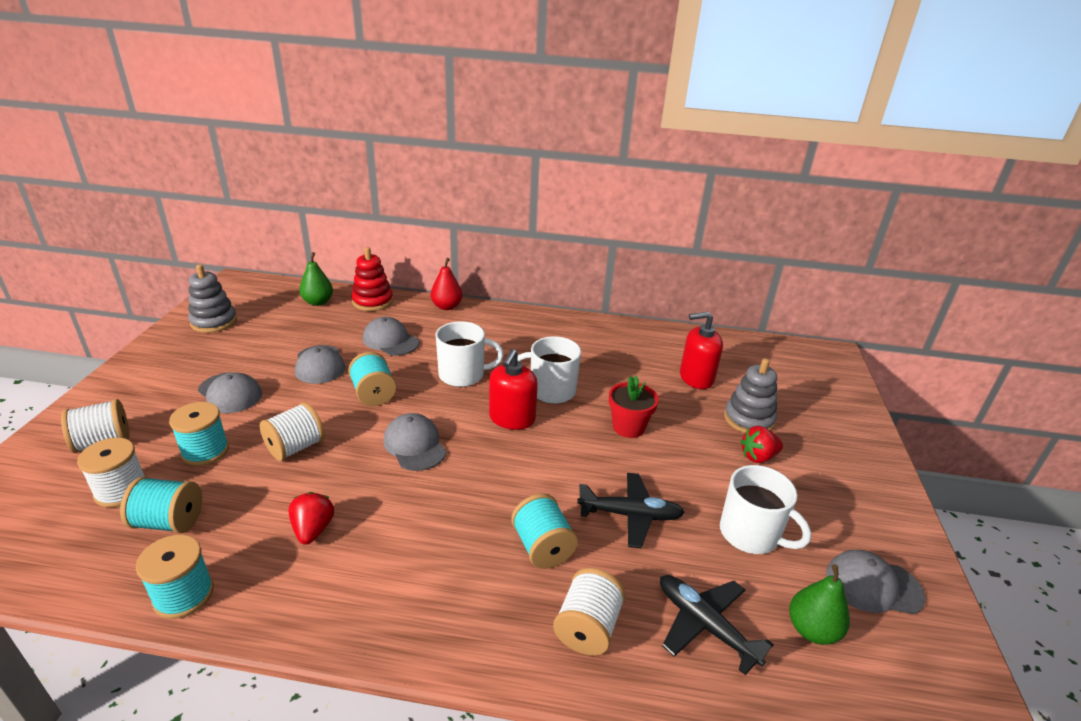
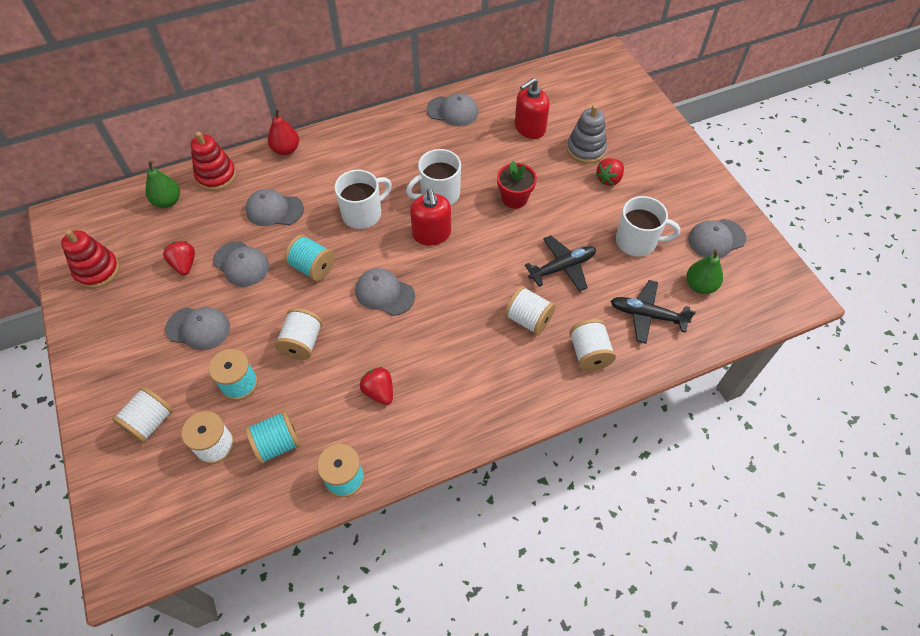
camera: 30 degrees left, 25 degrees up
(214, 322) = (97, 270): grey stacking toy -> red stacking toy
(277, 345) = (184, 265): none -> red strawberry
(542, 547) = (528, 319): turquoise spool -> white spool
(625, 336) = (452, 111): none -> grey cap

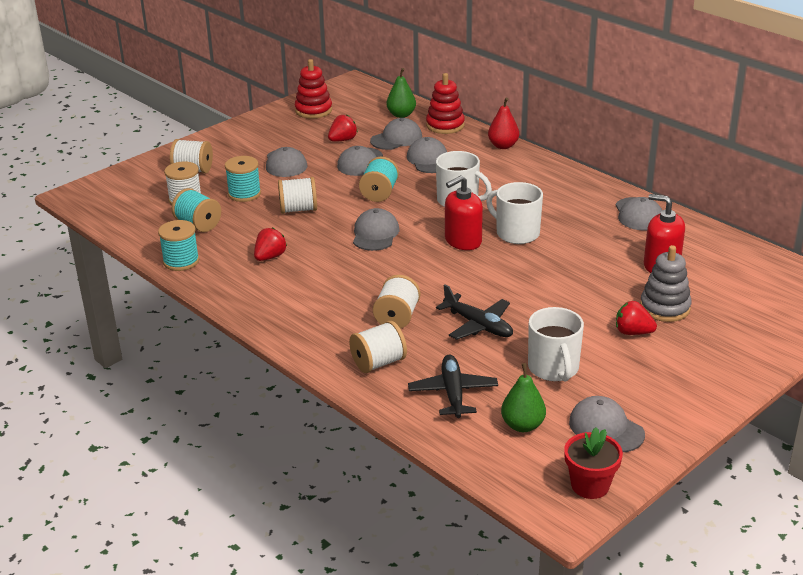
camera: 70 degrees right, 25 degrees down
(215, 221) = (396, 139): none -> grey cap
(514, 198) = (548, 277): red flower pot -> red flower pot (590, 485)

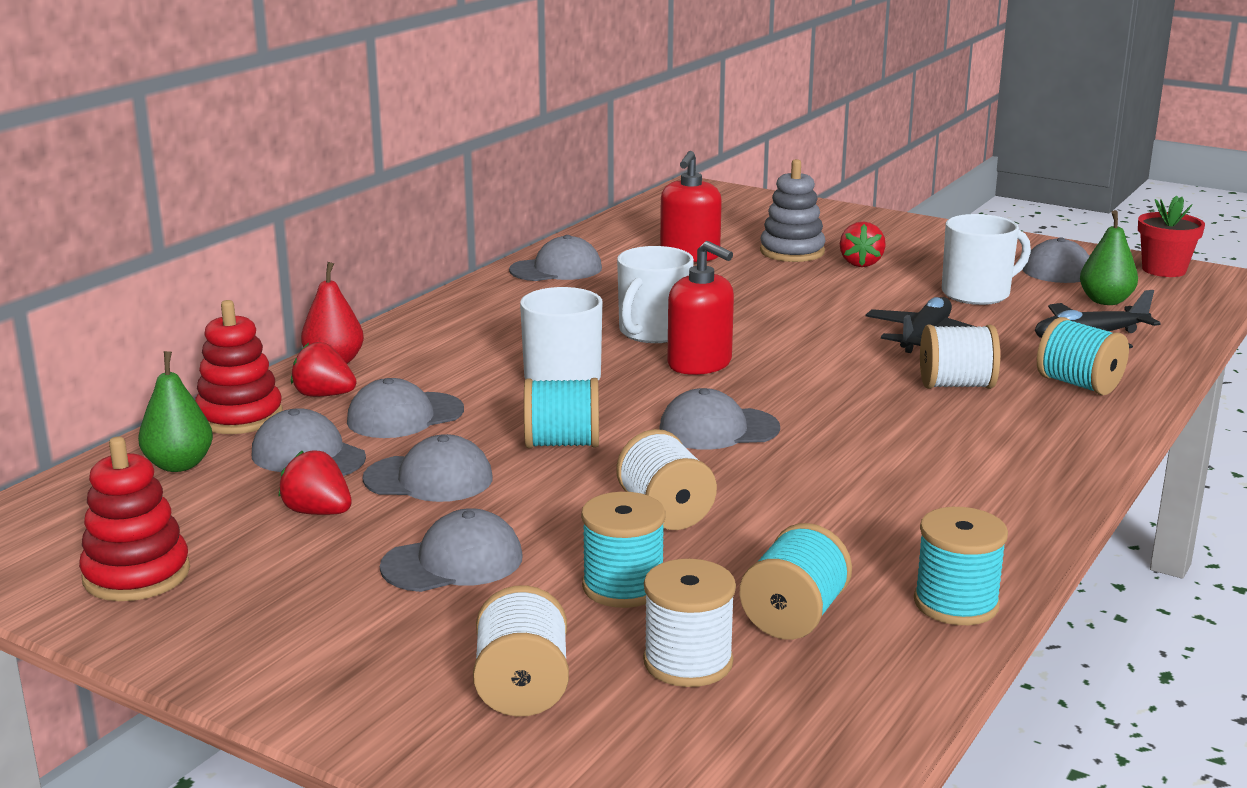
camera: 105 degrees left, 10 degrees down
(270, 257) = (865, 510): red strawberry -> red strawberry (324, 395)
(378, 363) = (1078, 384): white spool -> turquoise spool

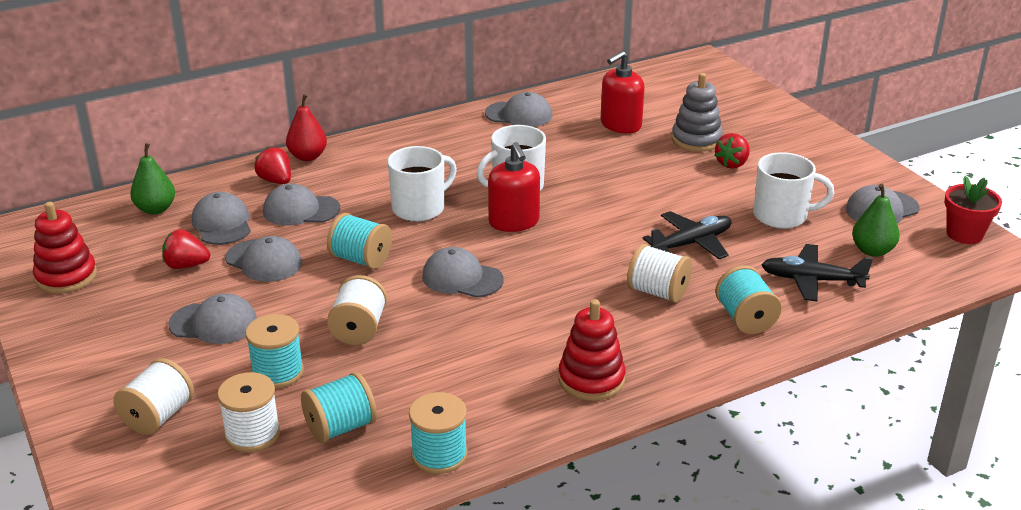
camera: 30 degrees right, 10 degrees up
(240, 417) = (218, 183): red stacking toy -> red stacking toy (591, 379)
(318, 512) = (186, 265): red strawberry -> red strawberry turned 60 degrees counterclockwise

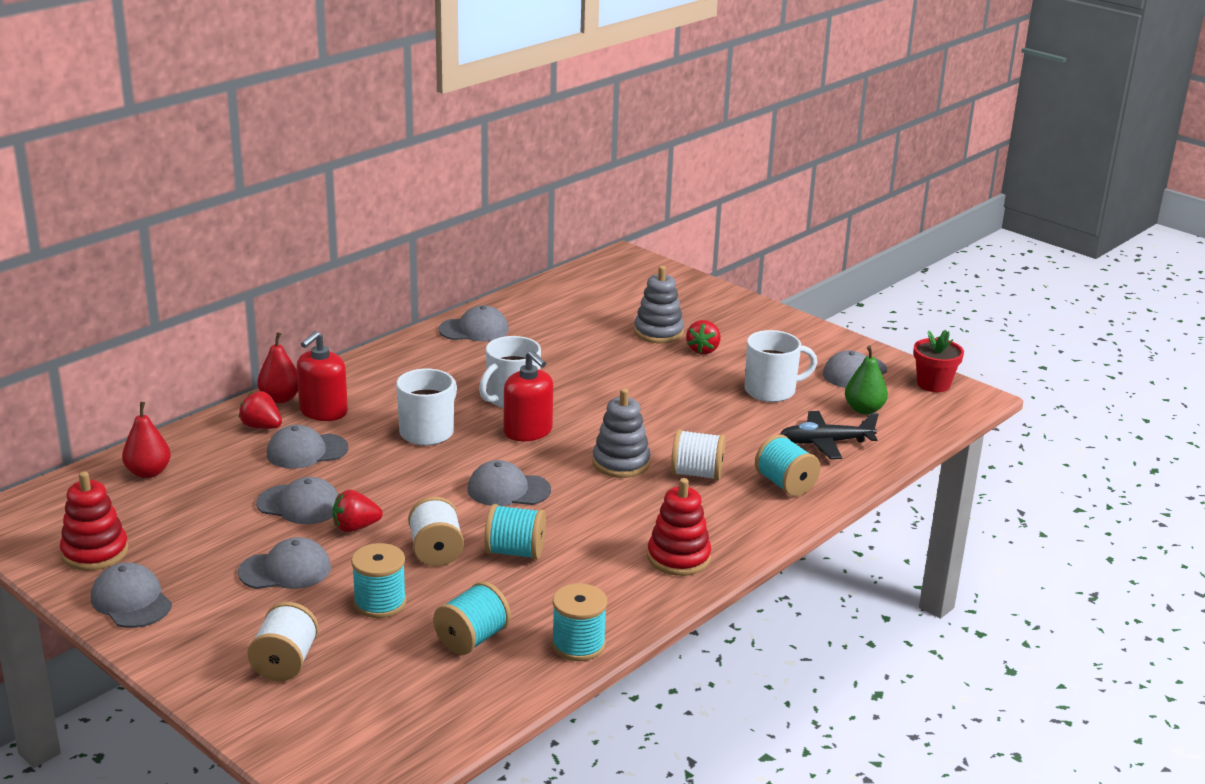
camera: 20 degrees left, 5 degrees down
(155, 209) = (148, 472): green pear -> red pear
(186, 265) = (219, 521): red strawberry -> red strawberry (355, 527)
(222, 224) = (231, 476): grey cap -> grey cap (131, 601)
(252, 434) = (390, 660): white spool -> none
(361, 259) = (398, 488): turquoise spool -> turquoise spool (515, 552)
(587, 268) = (621, 463): none -> grey stacking toy
(620, 125) = (579, 327): red soap dispenser -> red soap dispenser (323, 411)
(691, 243) = (704, 426): black plane -> none

